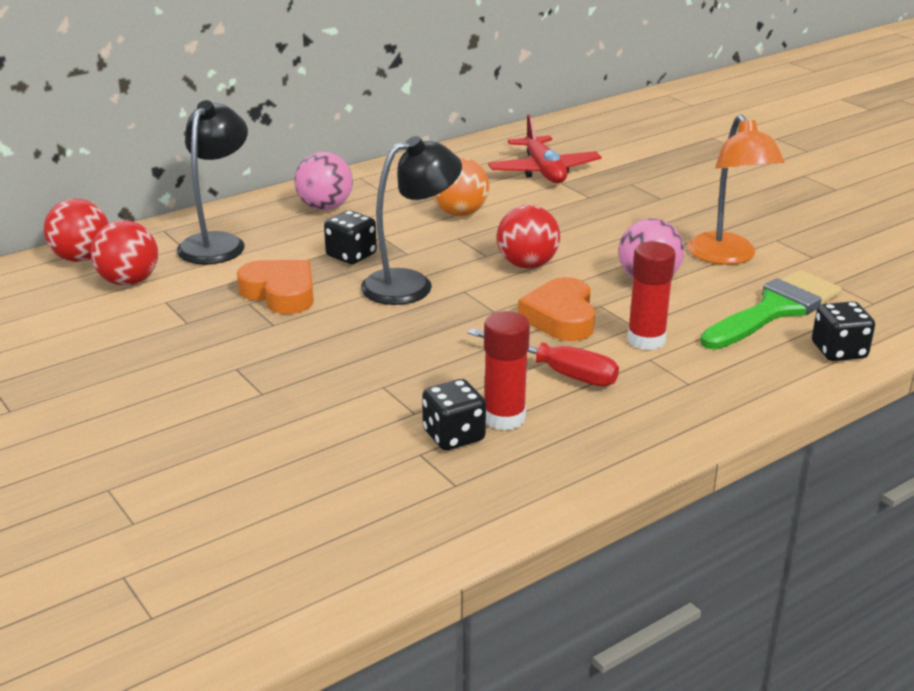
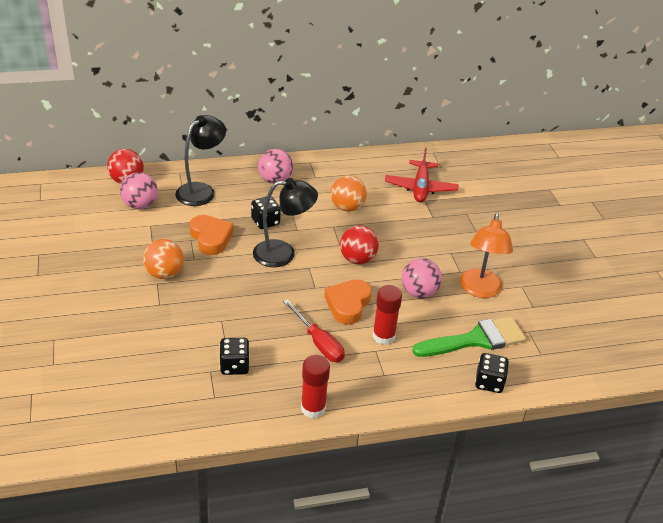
camera: 20 degrees right, 10 degrees up
(129, 281) = (140, 205): red ball -> pink ball
(239, 353) = (164, 273): none -> orange ball
(504, 418) = (268, 363): red glue stick -> red glue stick (313, 408)

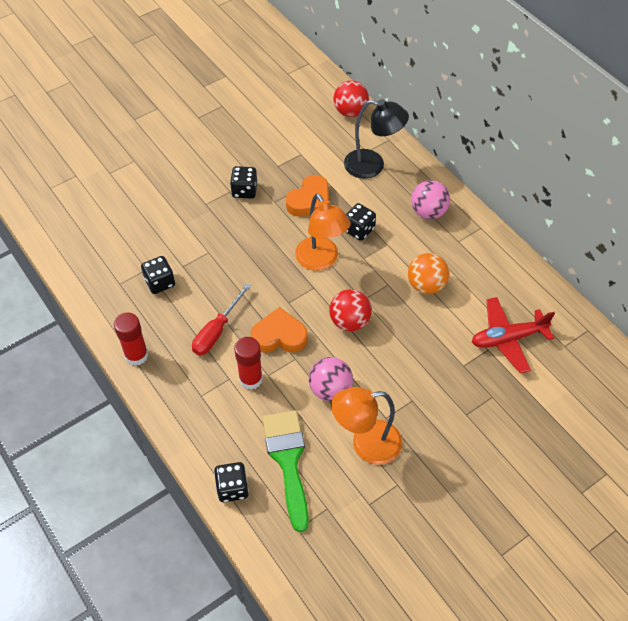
camera: 70 degrees right, 15 degrees up
(140, 205) = (323, 135): pink ball -> none
(164, 273) = (244, 190): orange ball -> black dice
(283, 253) = (321, 261): black lamp -> orange lamp
(476, 339) = (288, 460): green brush -> green brush turned 150 degrees counterclockwise

